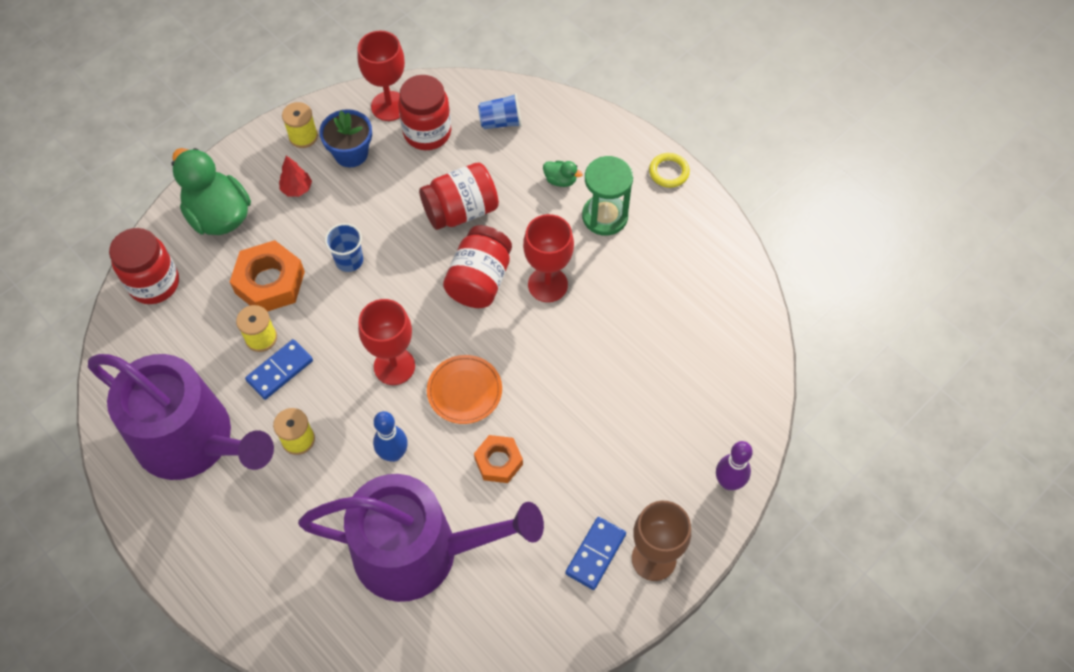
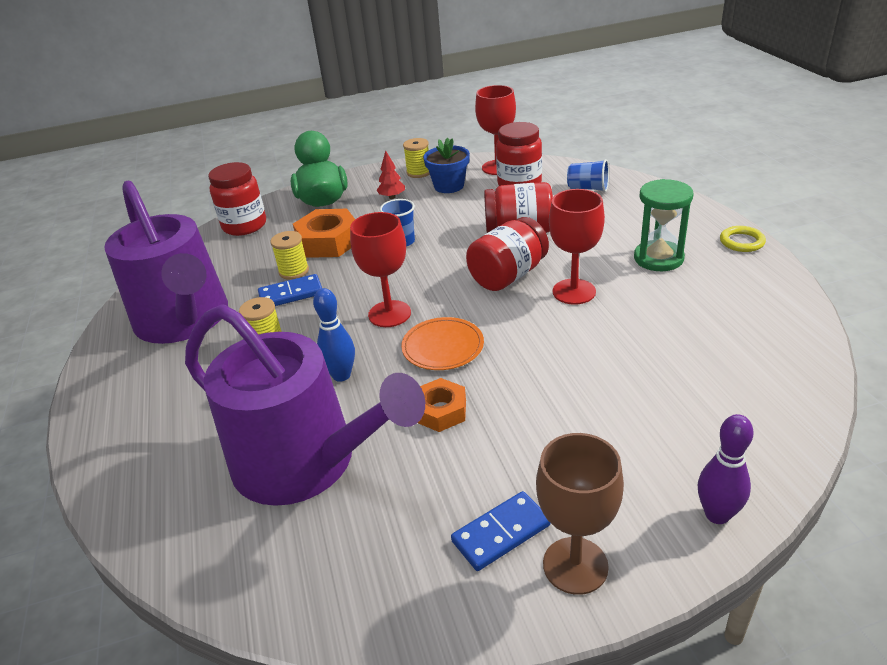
camera: 30 degrees right, 25 degrees down
(560, 180) = (625, 229): green duck -> none

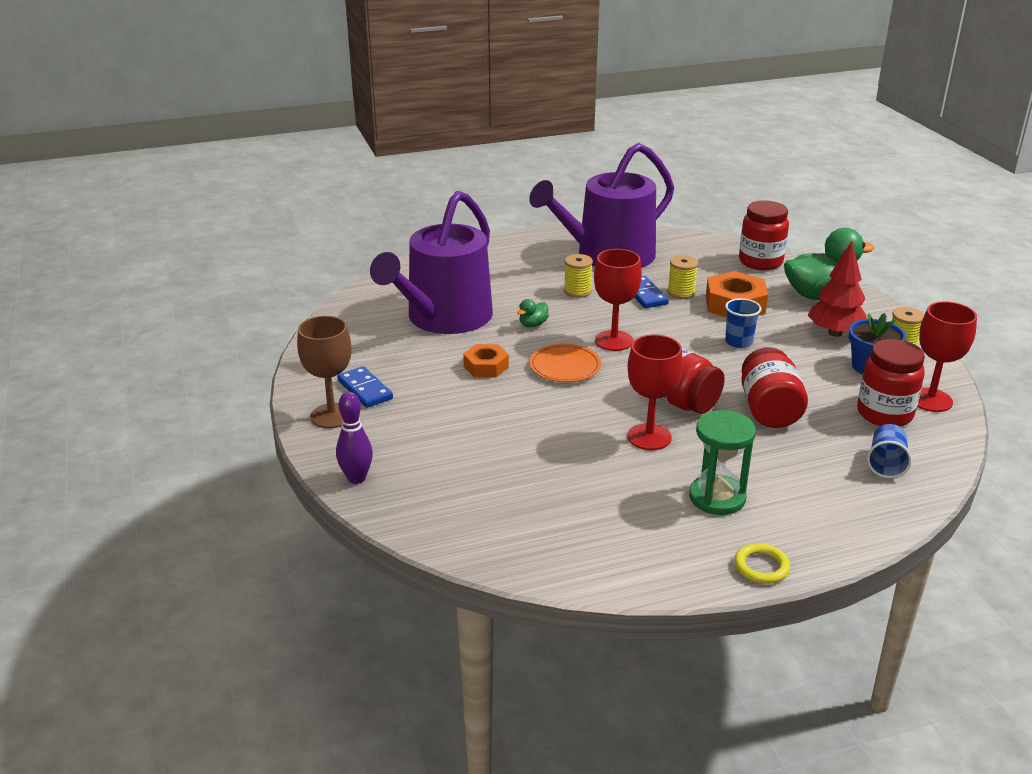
camera: 85 degrees right, 5 degrees down
(341, 375) = (533, 324): blue bowling pin -> green duck
(392, 197) = (835, 333): red tree -> red tree, size x1.80

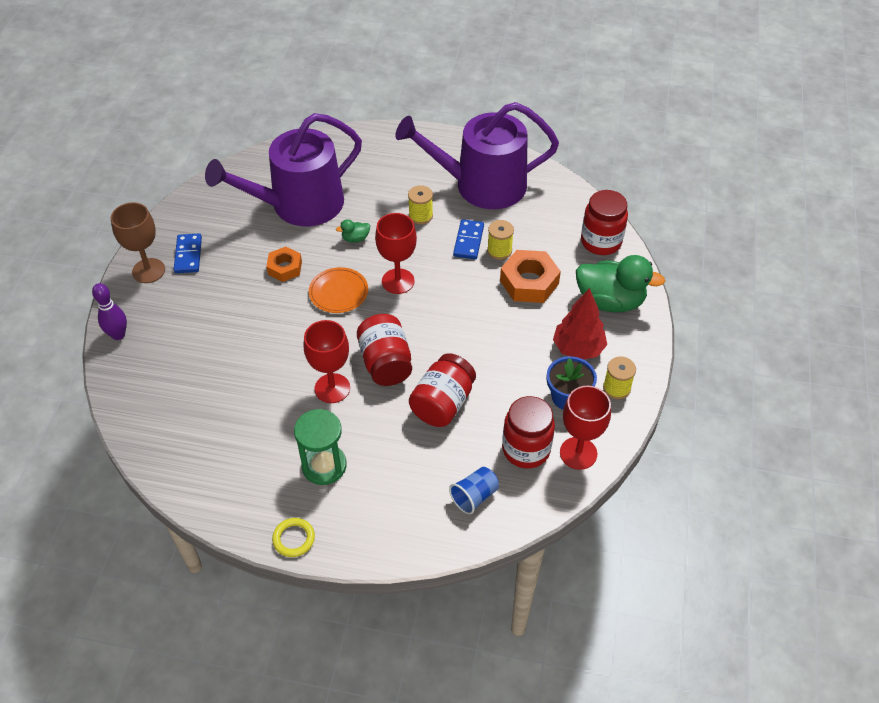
camera: 30 degrees right, 20 degrees up
(738, 342) = (490, 324): blue cup -> none

